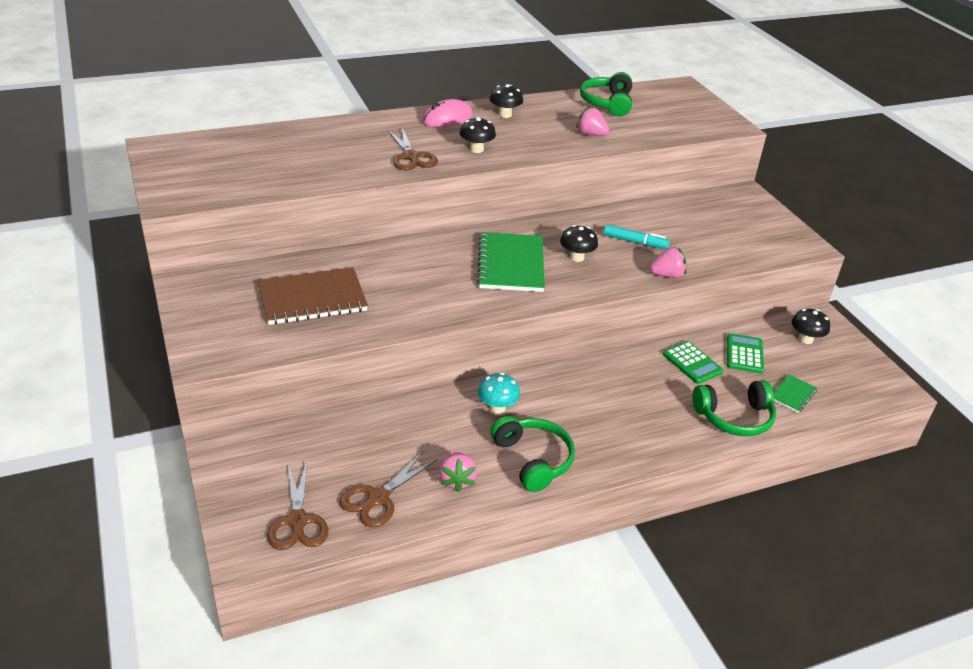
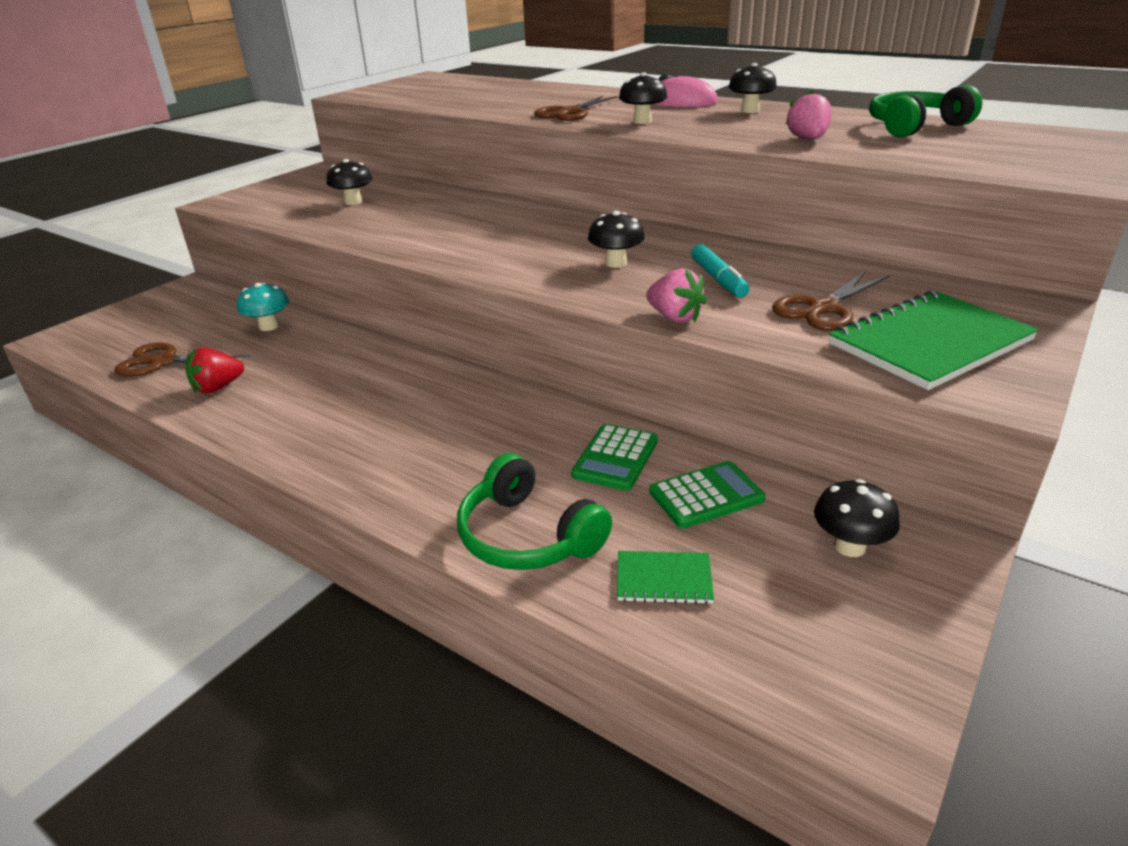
camera: 60 degrees right, 5 degrees down
(298, 521) = (110, 342): brown scissors -> brown scissors (823, 308)
(312, 299) = (353, 202): brown notebook -> black mushroom
(457, 480) = (218, 387): pink strawberry -> red strawberry
(497, 407) = (363, 367): turquoise mushroom -> turquoise mushroom (269, 326)
(511, 264) = (540, 242): green notebook -> green notebook (929, 343)
(533, 460) = (286, 415): green headphones -> none

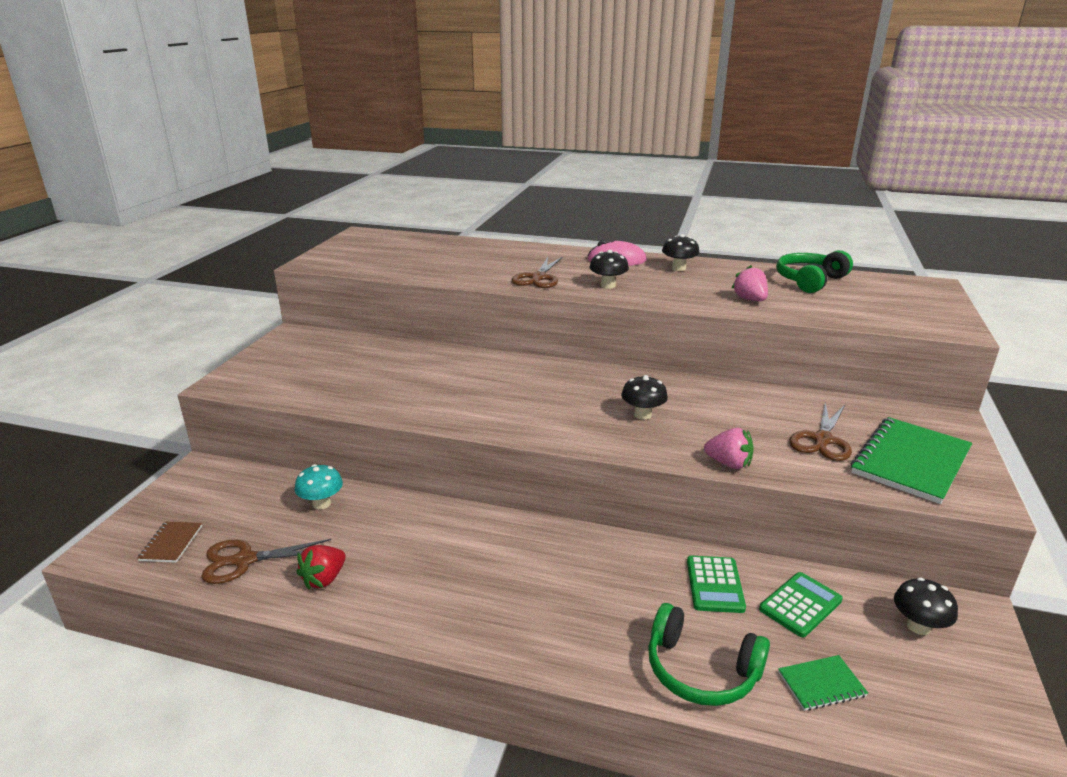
camera: 20 degrees left, 5 degrees down
(116, 340) = (171, 543): none -> brown notebook
(353, 202) = (359, 371): black mushroom -> none
(718, 279) = (730, 422): turquoise marker -> none

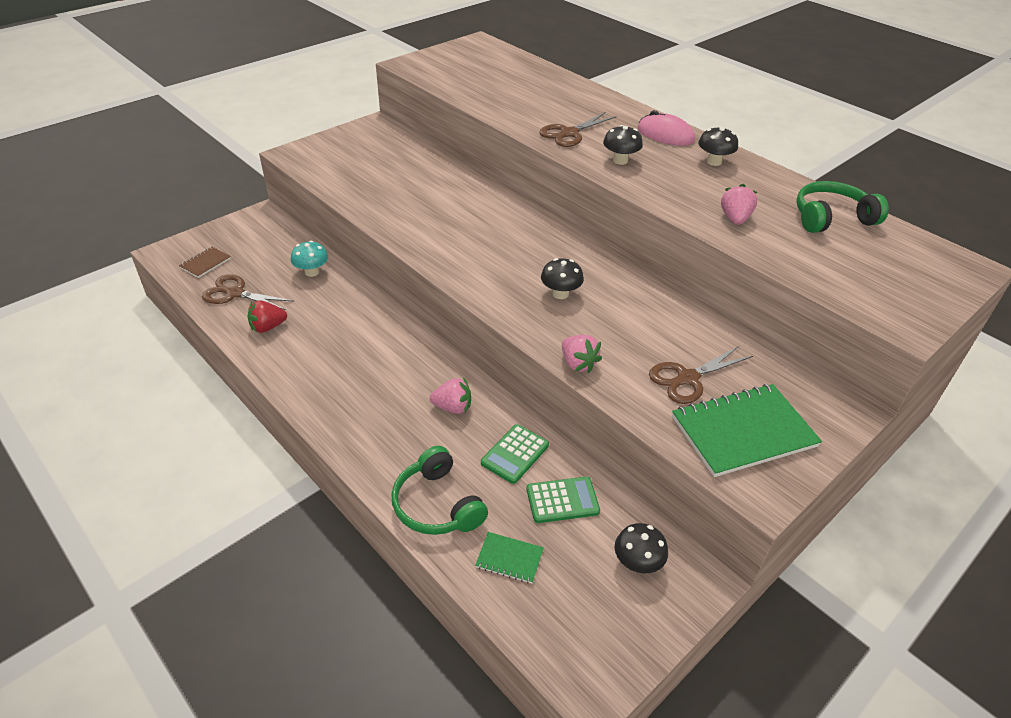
camera: 30 degrees right, 15 degrees up
(611, 570) = (452, 407): none -> pink strawberry

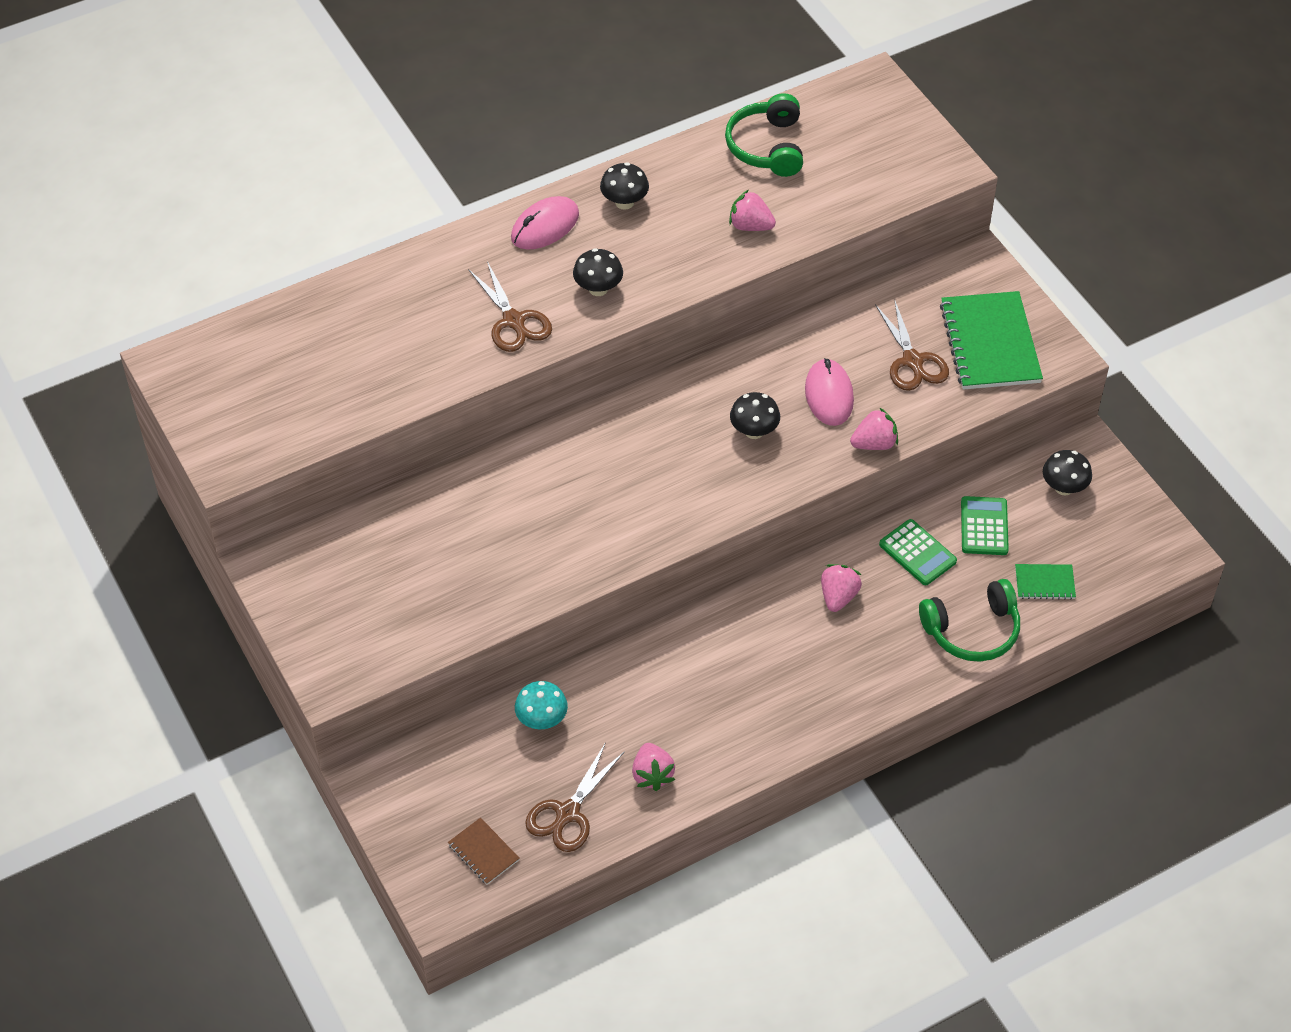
camera: 75 degrees left, 10 degrees up
(268, 327) = (652, 775): red strawberry -> pink strawberry
(509, 558) = (1044, 583): green notebook -> green notebook turned 60 degrees clockwise
(619, 330) = (829, 395): none -> pink mouse

